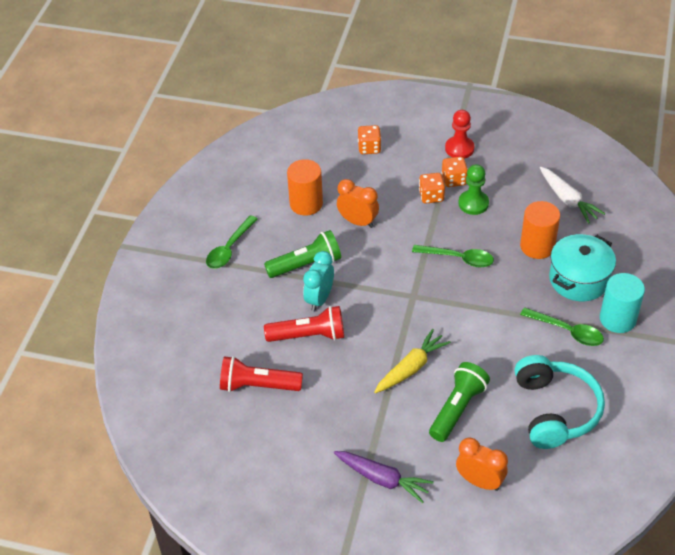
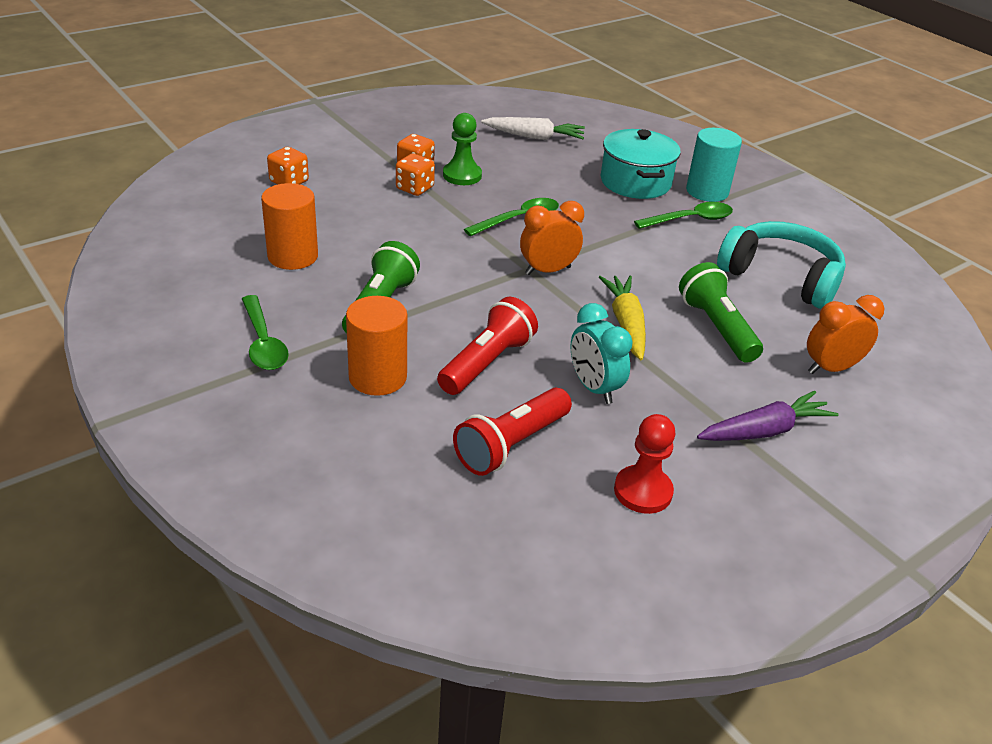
camera: 55 degrees left, 10 degrees down
(319, 299) = (444, 325): turquoise clock -> turquoise clock (594, 388)
(358, 222) = (375, 242): orange clock -> orange clock (548, 271)
(459, 148) = (381, 144): red pawn -> red pawn (643, 491)
(537, 246) = (566, 177): orange cylinder -> orange cylinder (378, 377)

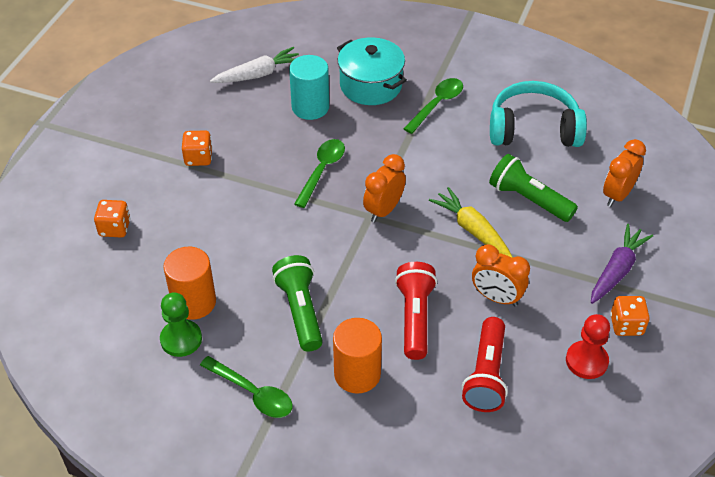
camera: 30 degrees left, 10 degrees up
(414, 188) = (218, 181): orange dice -> orange dice (626, 325)
(462, 175) = (241, 147): green pawn -> green pawn (181, 339)
(594, 388) = (496, 297): turquoise clock -> orange clock
(707, 191) = (426, 68): turquoise cylinder -> turquoise cylinder (310, 107)

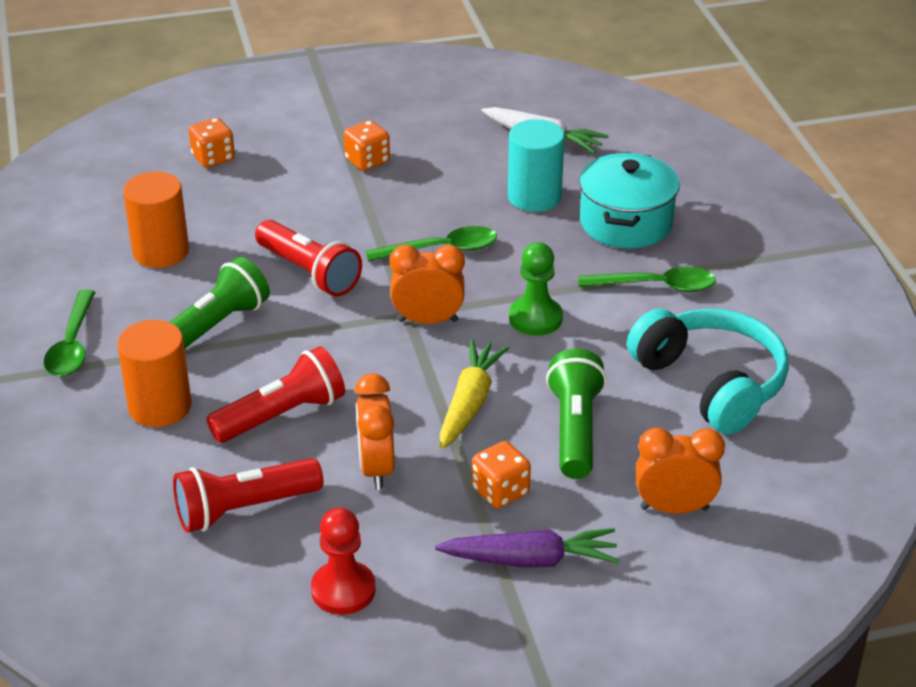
camera: 55 degrees right, 10 degrees down
(181, 339) = (104, 266): green pawn -> green pawn (535, 318)
(287, 240) = (309, 272): none -> red flashlight
(626, 325) = (440, 605): orange dice -> orange dice (500, 491)

